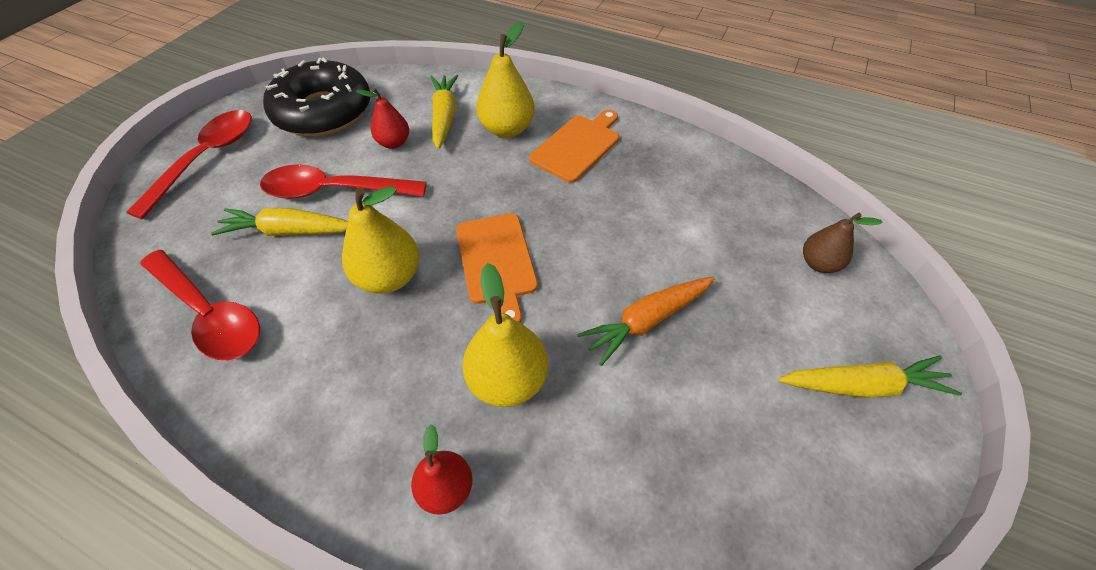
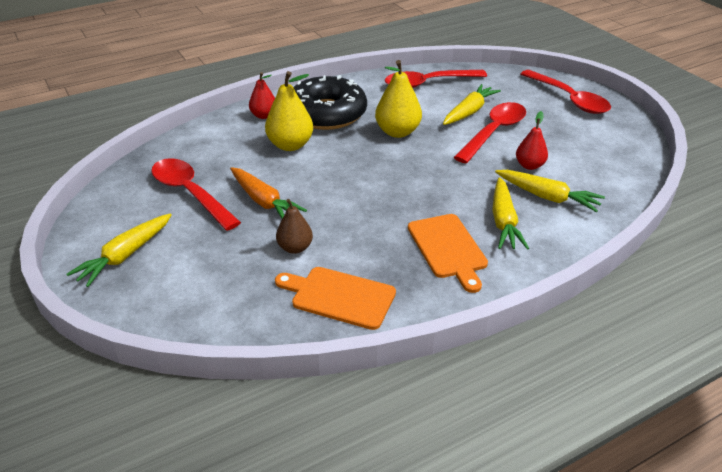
camera: 125 degrees right, 15 degrees down
(323, 111) = (597, 147): black donut -> black donut (326, 114)
(496, 262) = (369, 168): orange cutting board -> orange cutting board (339, 297)
(507, 129) = (503, 221): yellow pear -> yellow carrot
(647, 321) = (264, 201): orange carrot -> orange carrot turned 135 degrees clockwise
(711, 418) = (190, 193): none -> red spoon
(818, 263) = (202, 302): brown pear -> brown pear (295, 248)

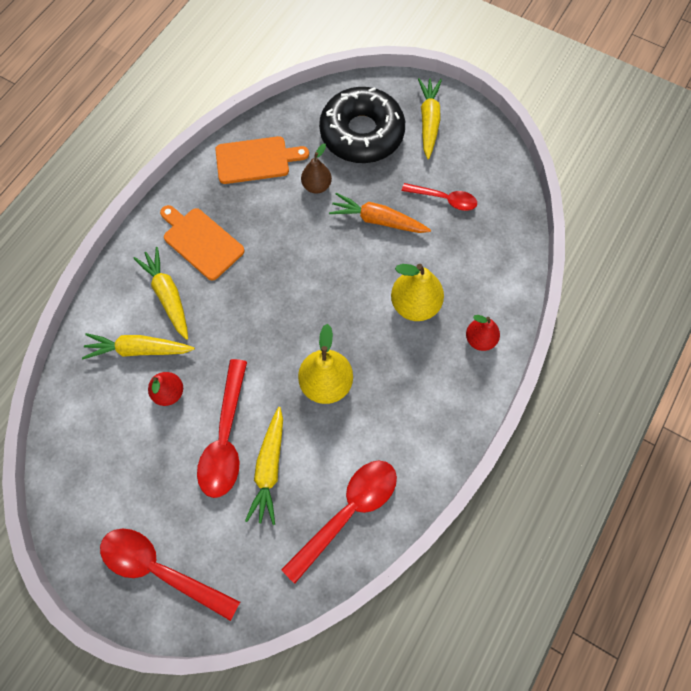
camera: 150 degrees right, 30 degrees up
(190, 193) = (444, 199): red spoon -> red spoon, size x0.61
(326, 114) = (420, 378): black donut -> black donut (362, 133)

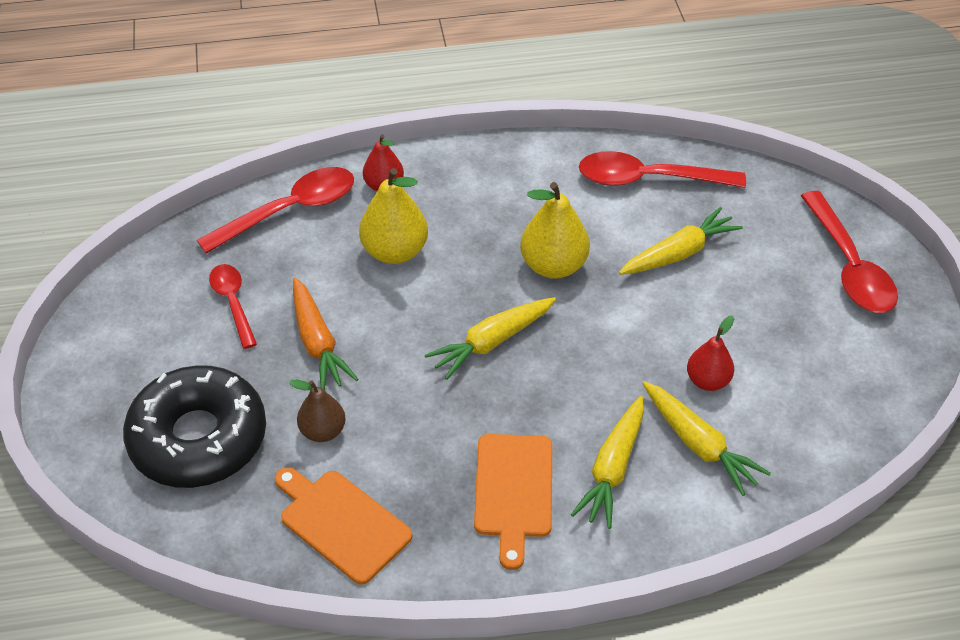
camera: 130 degrees left, 20 degrees down
(226, 438) = (693, 303): red spoon -> red spoon (290, 210)
(429, 121) = (121, 383): yellow carrot -> yellow carrot (492, 342)

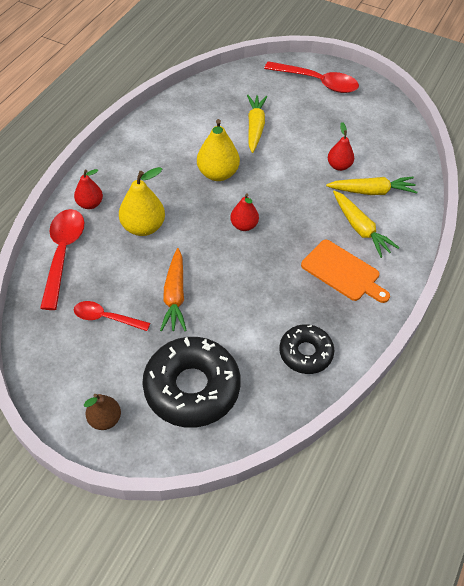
camera: 55 degrees left, 5 degrees up
(318, 343) = (175, 296): orange carrot -> orange carrot turned 75 degrees clockwise
(323, 431) = (238, 327): brown pear -> brown pear (105, 419)
(341, 523) = (305, 353): orange cutting board -> black donut
(492, 342) = (244, 225): yellow carrot -> red pear
(648, 179) = (198, 108): red spoon -> none

